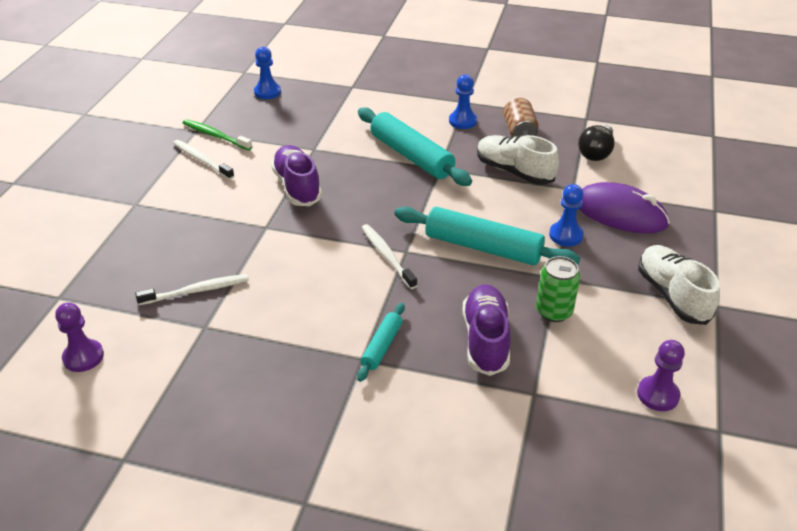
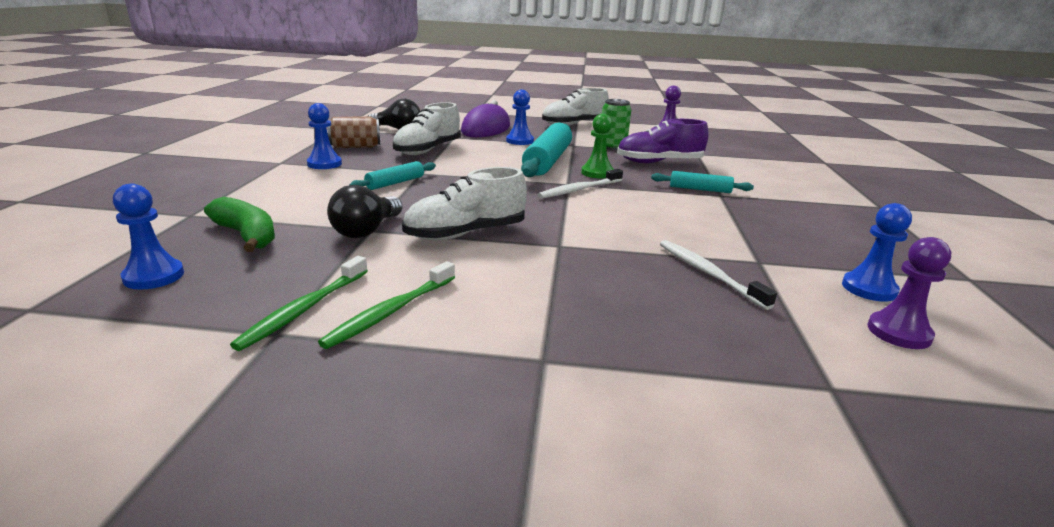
camera: 100 degrees left, 15 degrees down
(139, 374) = (869, 289): none -> blue pawn
(202, 160) = (390, 312): white toothbrush -> green toothbrush
(297, 187) = (466, 234): purple shoe -> white shoe
(312, 148) = (366, 230): none -> black light bulb
(314, 109) = (247, 235): none -> green banana
(411, 156) = (395, 183): turquoise rolling pin -> turquoise rolling pin, size x0.51
(440, 277) = (597, 173): none -> green pawn

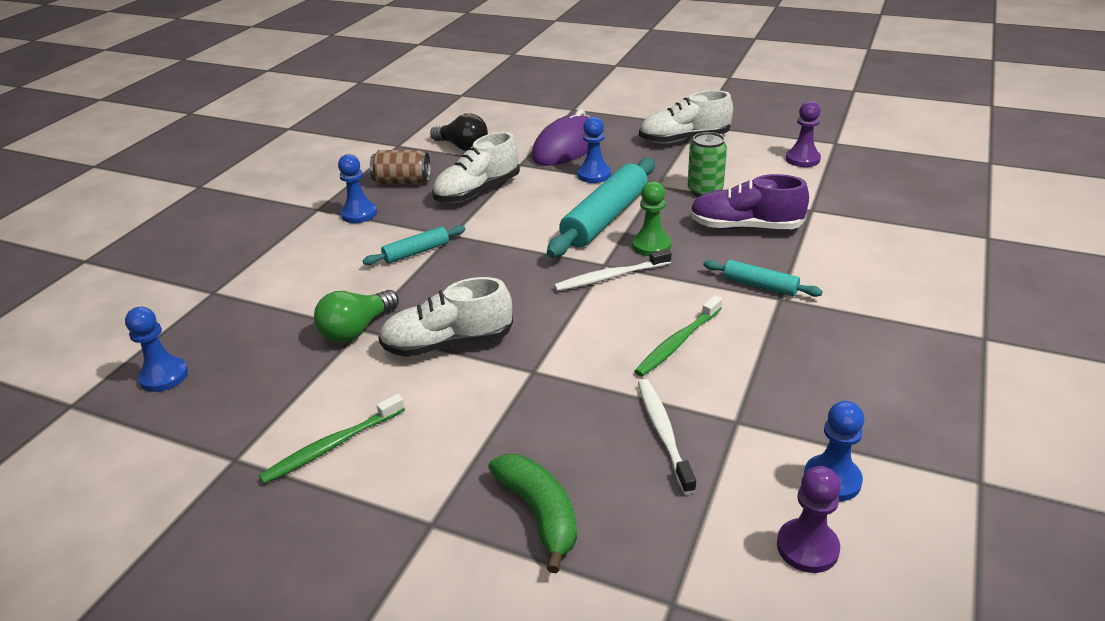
camera: 20 degrees right, 10 degrees up
(247, 235) = (250, 327): green banana -> green banana (539, 514)
(304, 309) = (265, 433): green toothbrush -> green toothbrush (677, 342)
(366, 230) = (357, 330): black light bulb -> green light bulb

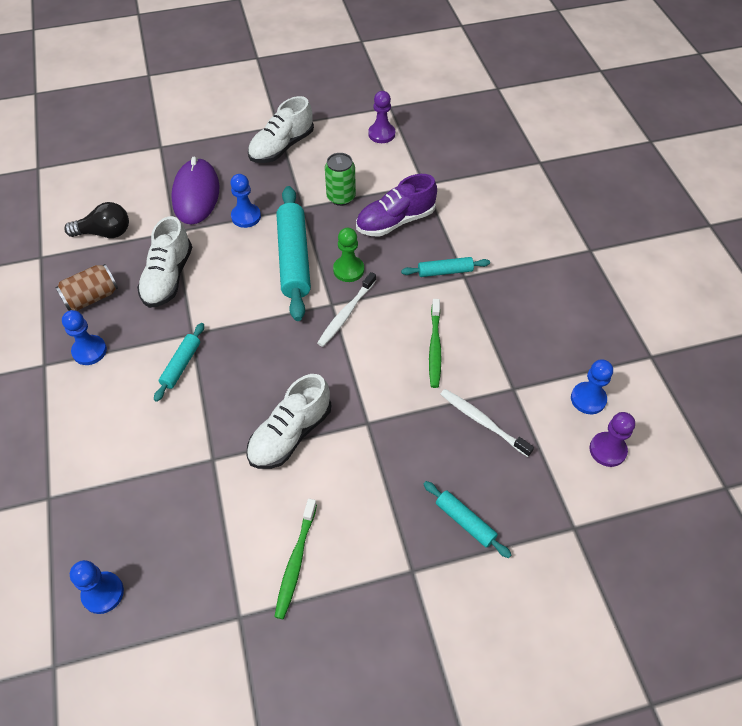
camera: 40 degrees left, 20 degrees up
(357, 330) = (211, 462): green light bulb -> none
(539, 514) = (465, 521): green banana -> turquoise rolling pin

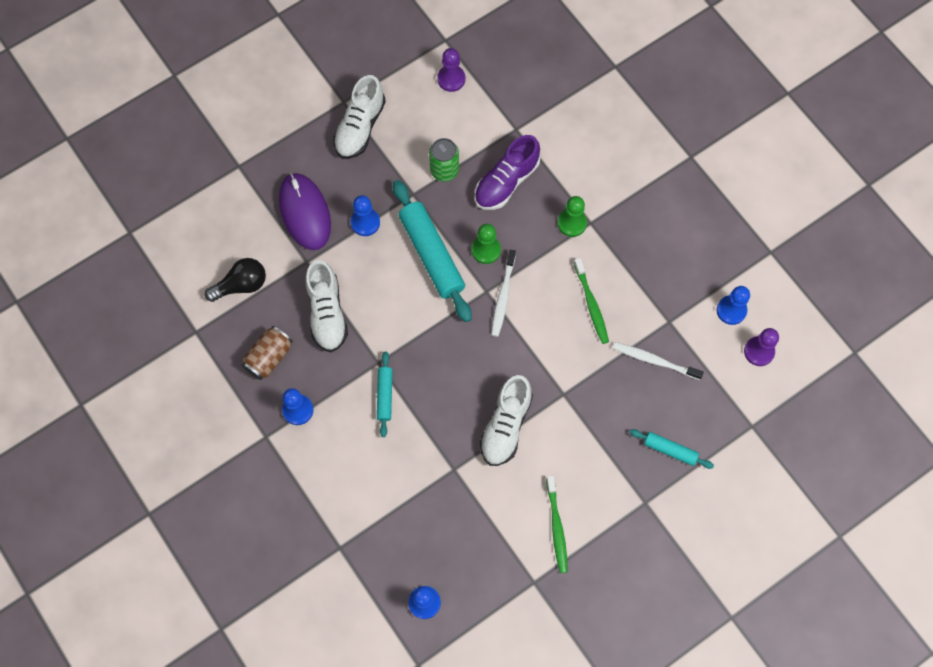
camera: 20 degrees left, 15 degrees up
(445, 271) = (572, 223): turquoise rolling pin -> green pawn

